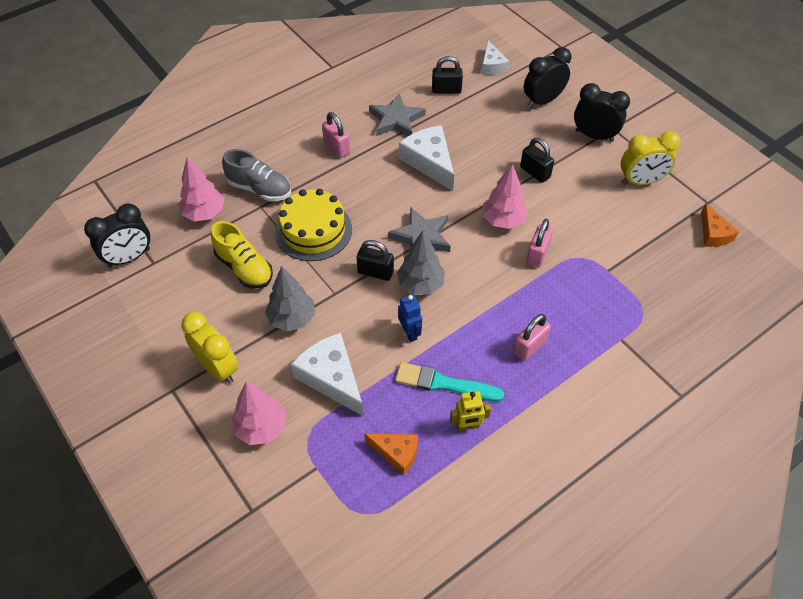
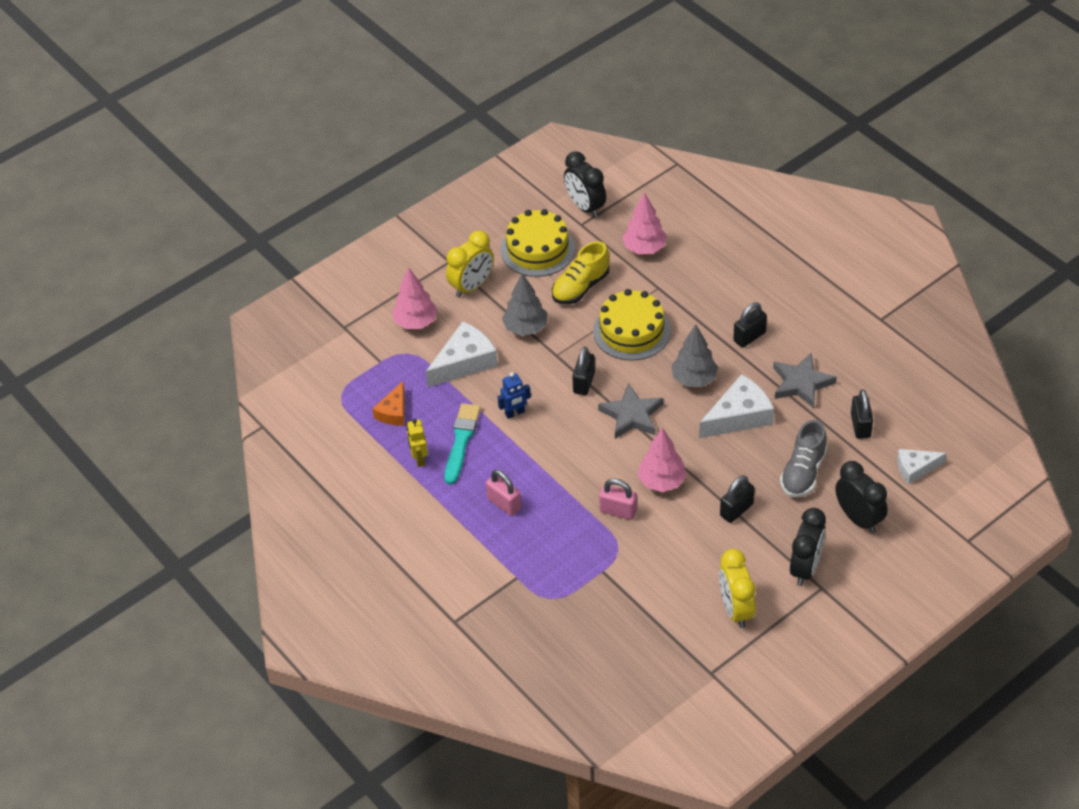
camera: 90 degrees right, 5 degrees down
(178, 303) = (537, 249): none -> yellow cake
(260, 189) = (681, 284): grey shoe -> grey shoe (803, 472)
(337, 147) = (749, 337): pink padlock -> black padlock
(420, 284) = (571, 418): grey tree -> grey tree (694, 379)
(713, 234) = (663, 672): orange cheese -> none

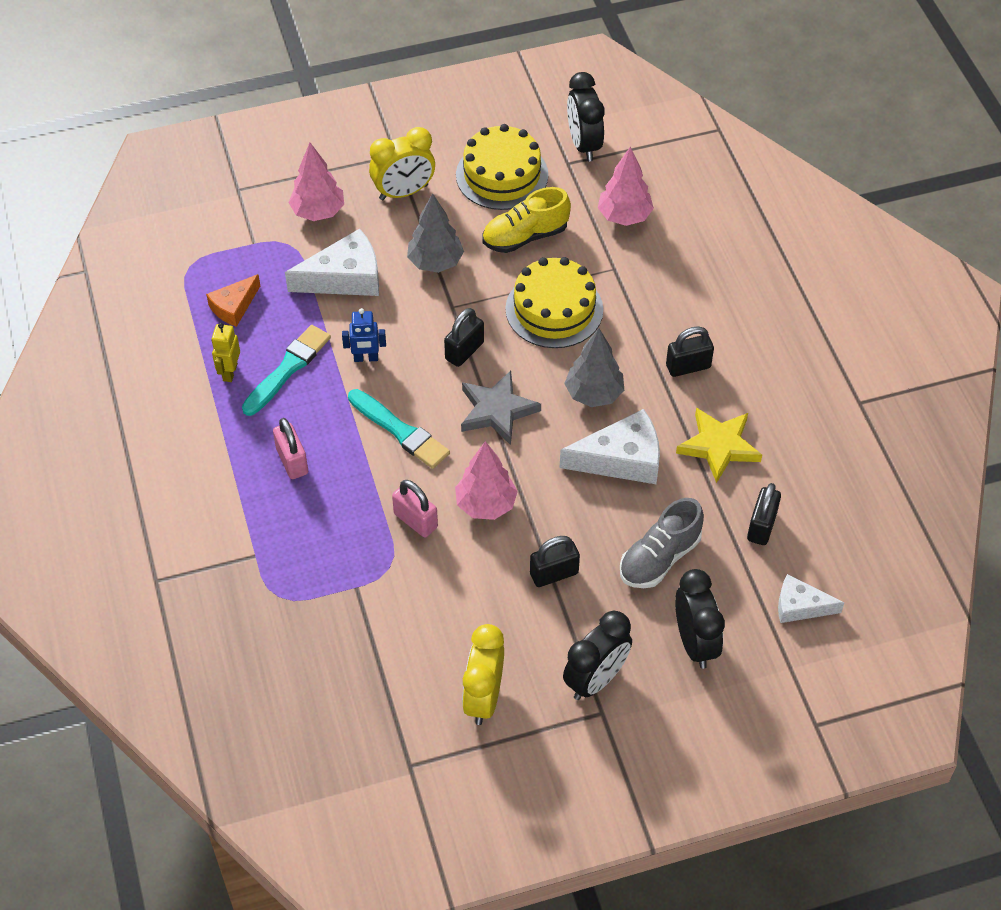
camera: 20 degrees right, 5 degrees up
(570, 454) = (400, 431): none -> turquoise brush
(801, 383) = (718, 446): grey star -> yellow star

